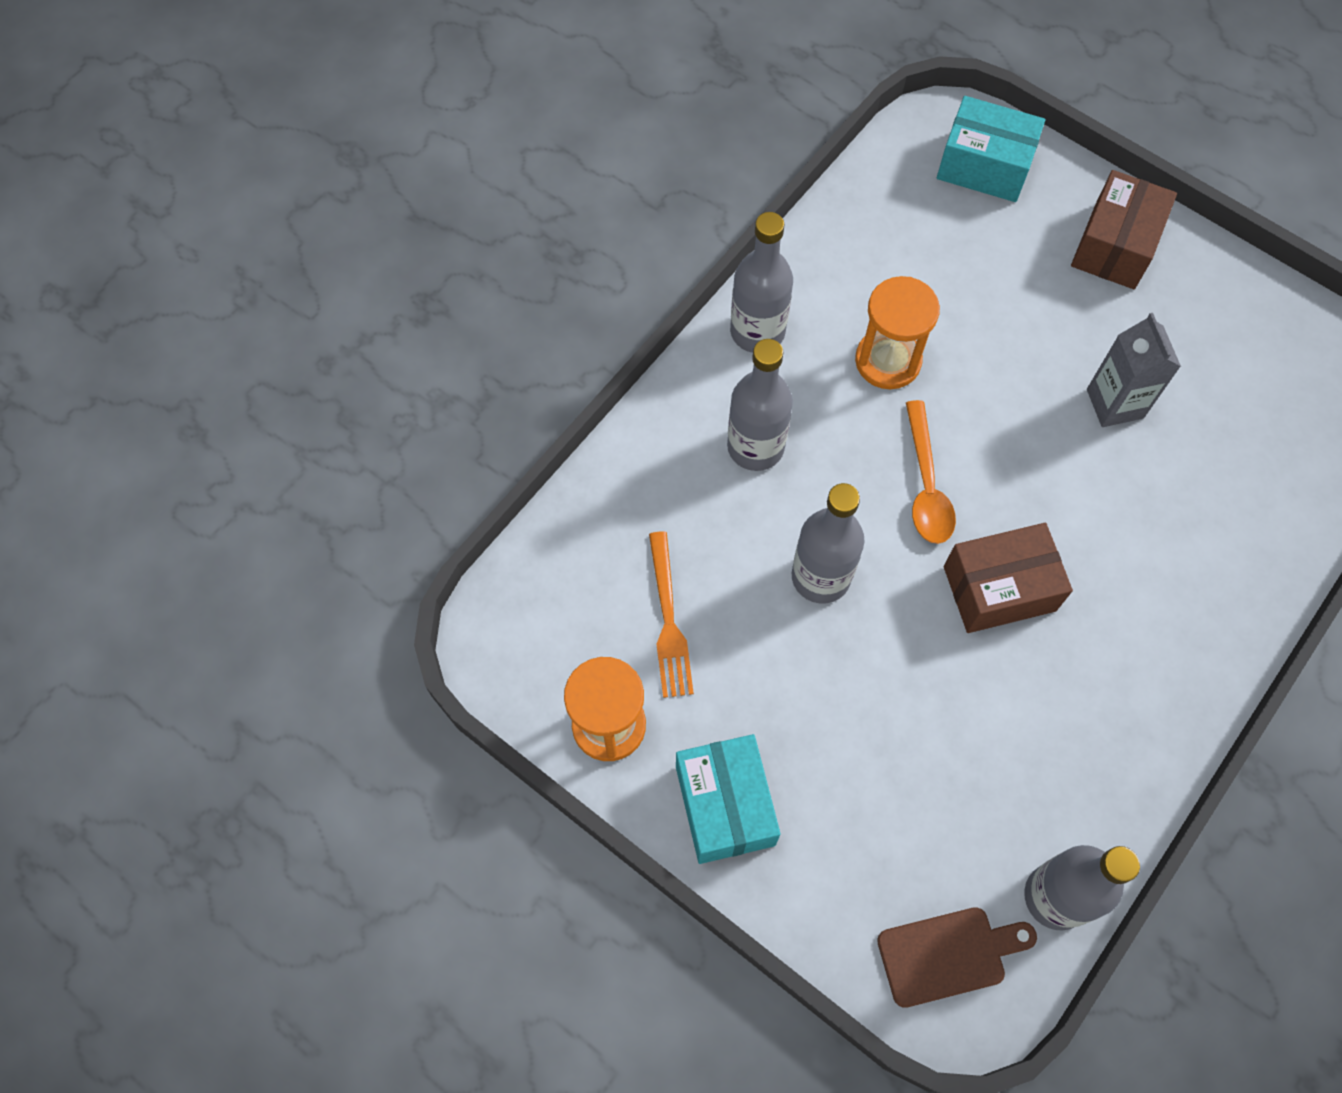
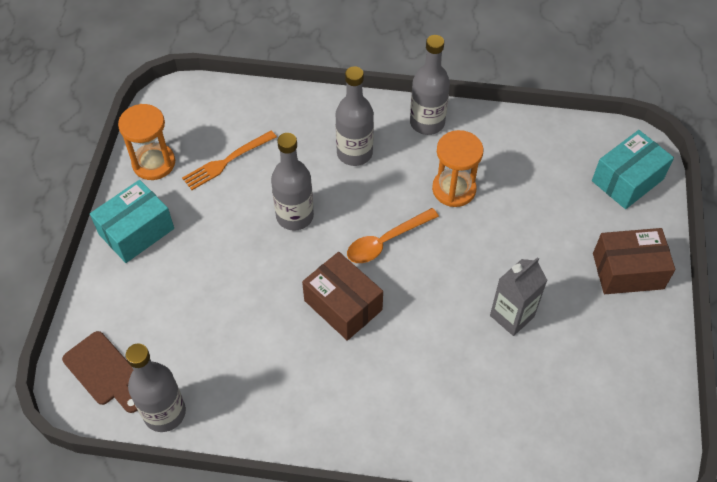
camera: 60 degrees right, 10 degrees down
(984, 166) = (627, 180): turquoise box -> turquoise box turned 60 degrees clockwise

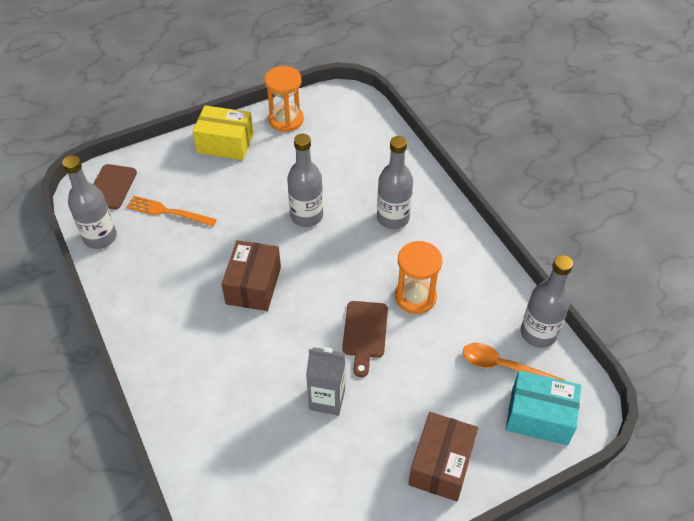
camera: 55 degrees right, 5 degrees down
(136, 231) = (225, 143): turquoise box -> yellow box
(226, 162) = (320, 154): orange fork -> orange fork (167, 211)
(386, 241) = (330, 280): orange spoon -> orange spoon (504, 367)
(427, 123) = (464, 245): grey bottle -> grey bottle (538, 333)
(464, 248) = (365, 333): none -> brown cutting board
(628, 271) = (441, 464): brown box -> brown box turned 60 degrees clockwise

